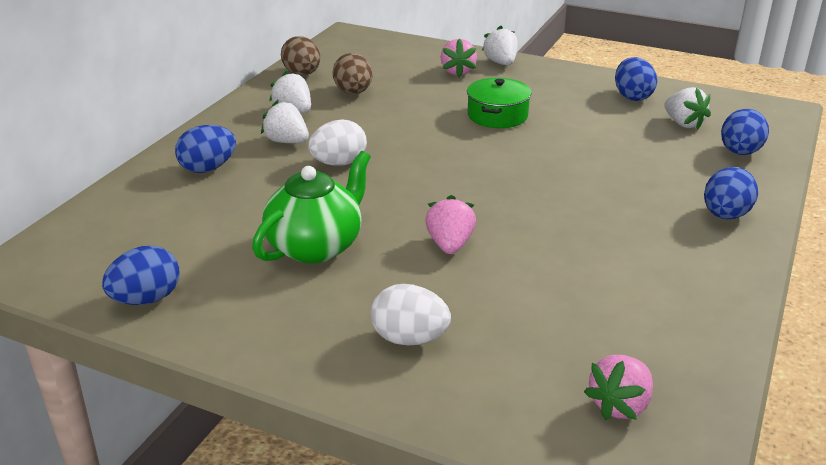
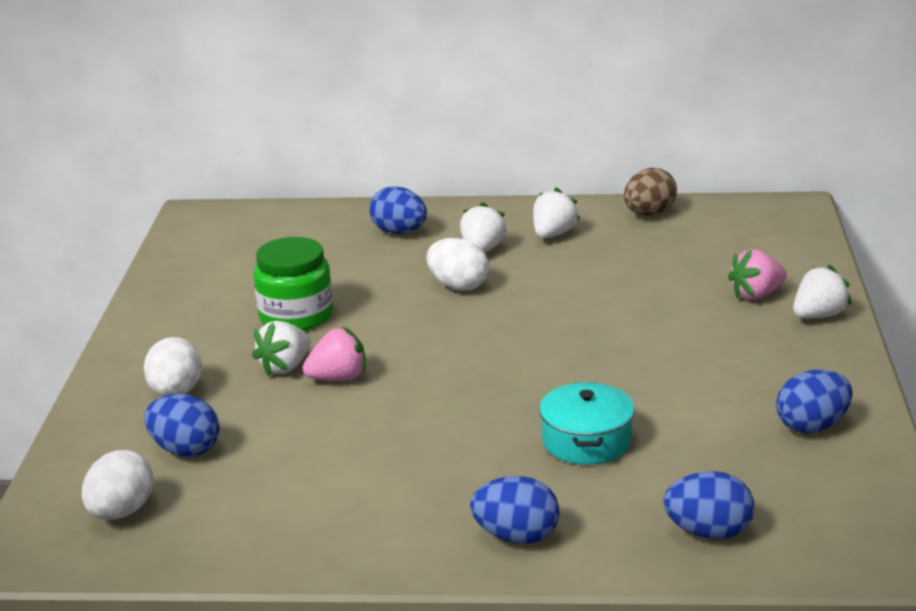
camera: 70 degrees right, 5 degrees down
(146, 299) = (179, 272): blue egg -> blue egg (185, 450)
(316, 246) = (296, 316): green teapot -> green jar
(353, 92) = (630, 251): brown egg -> none
(497, 115) = (654, 344): green pot -> none
(611, 165) = (586, 441): none -> turquoise pot
(620, 405) = (121, 512): pink strawberry -> white egg
(683, 123) = (761, 477): white strawberry -> white strawberry (285, 367)

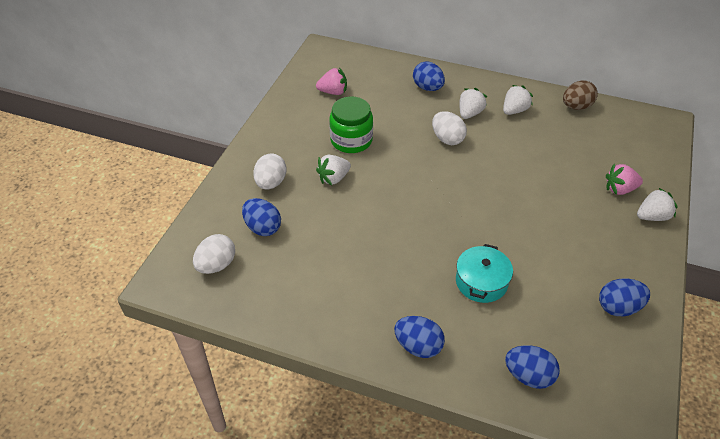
camera: 15 degrees right, 20 degrees up
(338, 378) = (359, 194): pink strawberry -> pink strawberry (333, 92)

